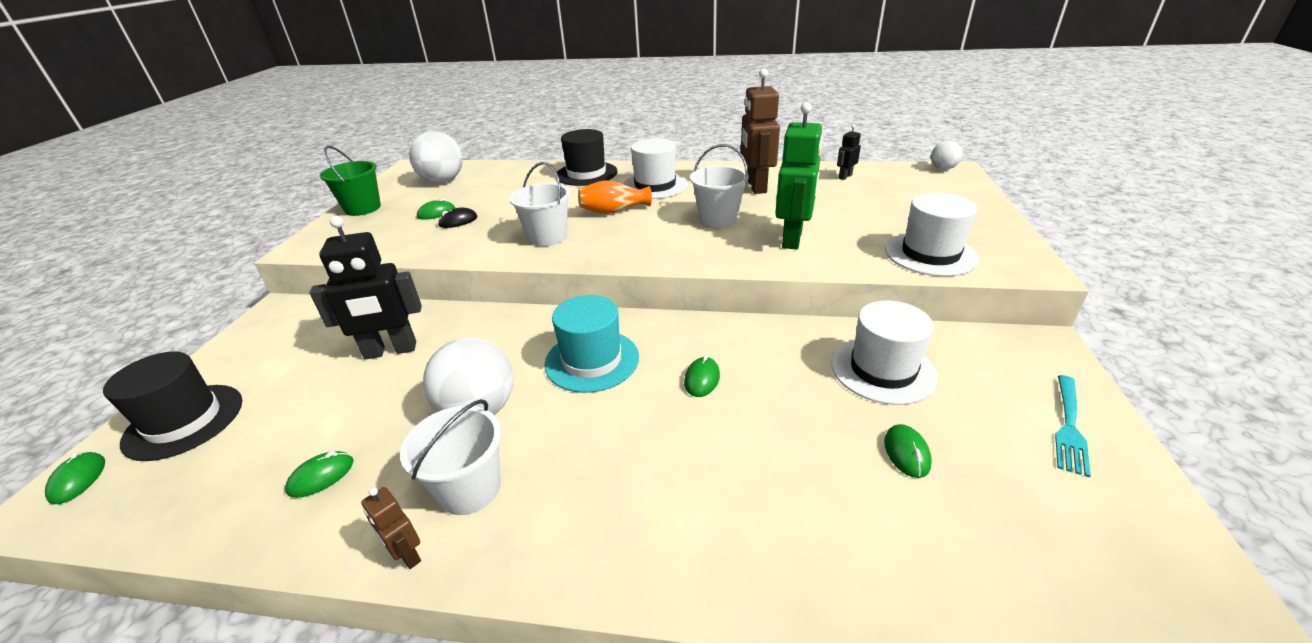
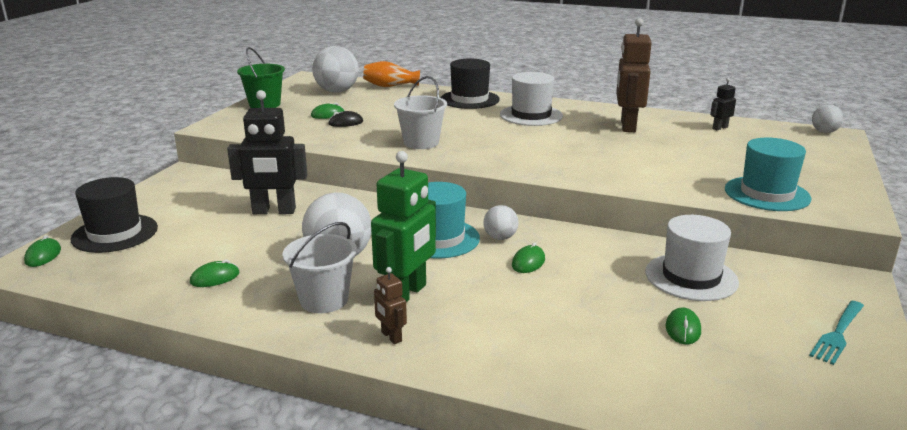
camera: 10 degrees right, 10 degrees down
(407, 555) = (273, 327): brown robot -> brown robot (391, 337)
(614, 211) = (486, 130): orange vase -> orange vase (390, 86)
(661, 347) = (500, 238): none -> white ball
(718, 218) = (580, 146): white bucket -> none
(792, 239) = (643, 169): green robot -> green robot (406, 294)
(930, 254) = (767, 194): white hat -> turquoise hat

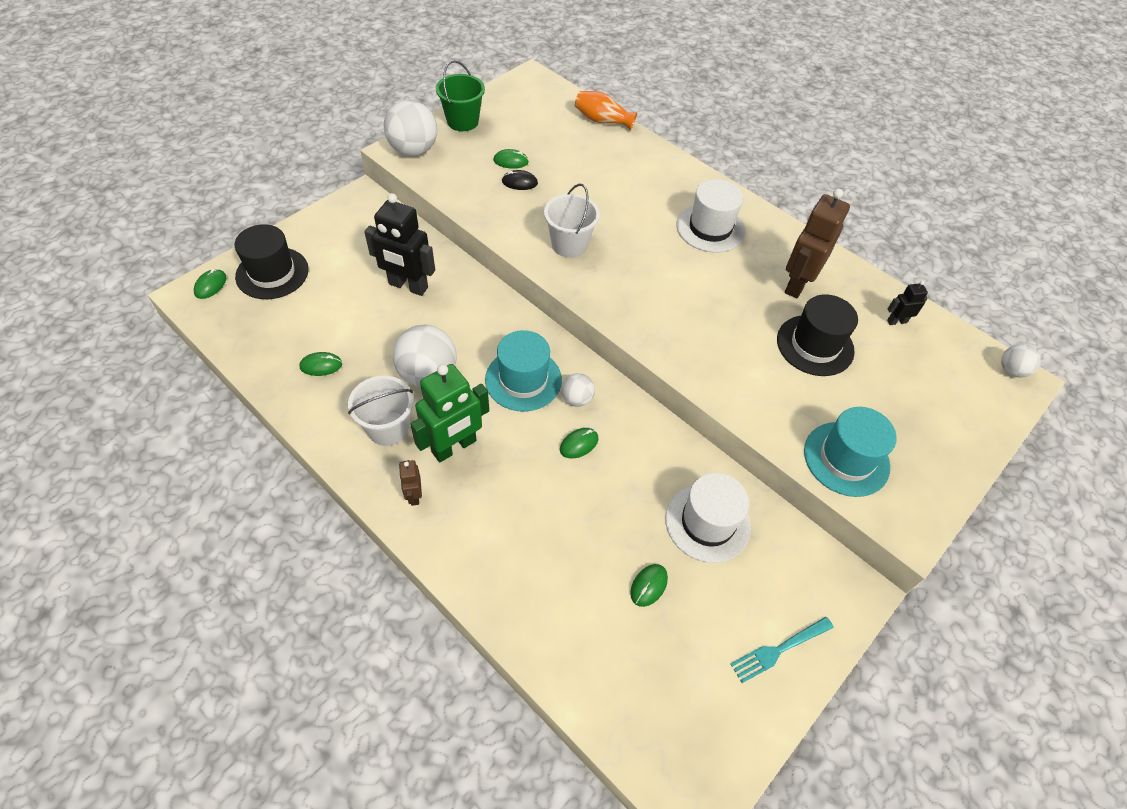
camera: 20 degrees right, 30 degrees up
(337, 91) = (544, 115): white ball -> white ball (413, 150)
(469, 99) = (667, 174): black hat -> black hat (815, 345)

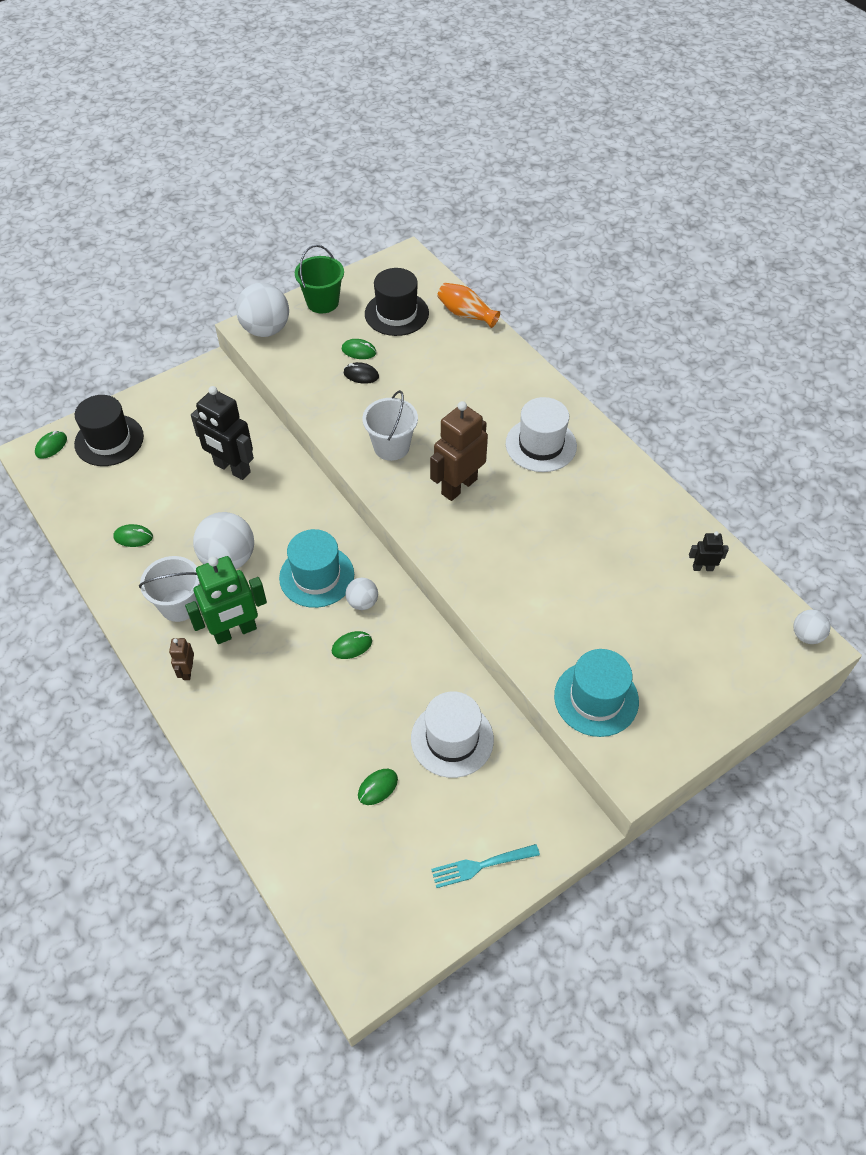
camera: 15 degrees right, 0 degrees up
(797, 284) = (611, 515): brown robot -> brown robot (459, 486)
(815, 345) = (606, 581): black hat -> black hat (396, 313)

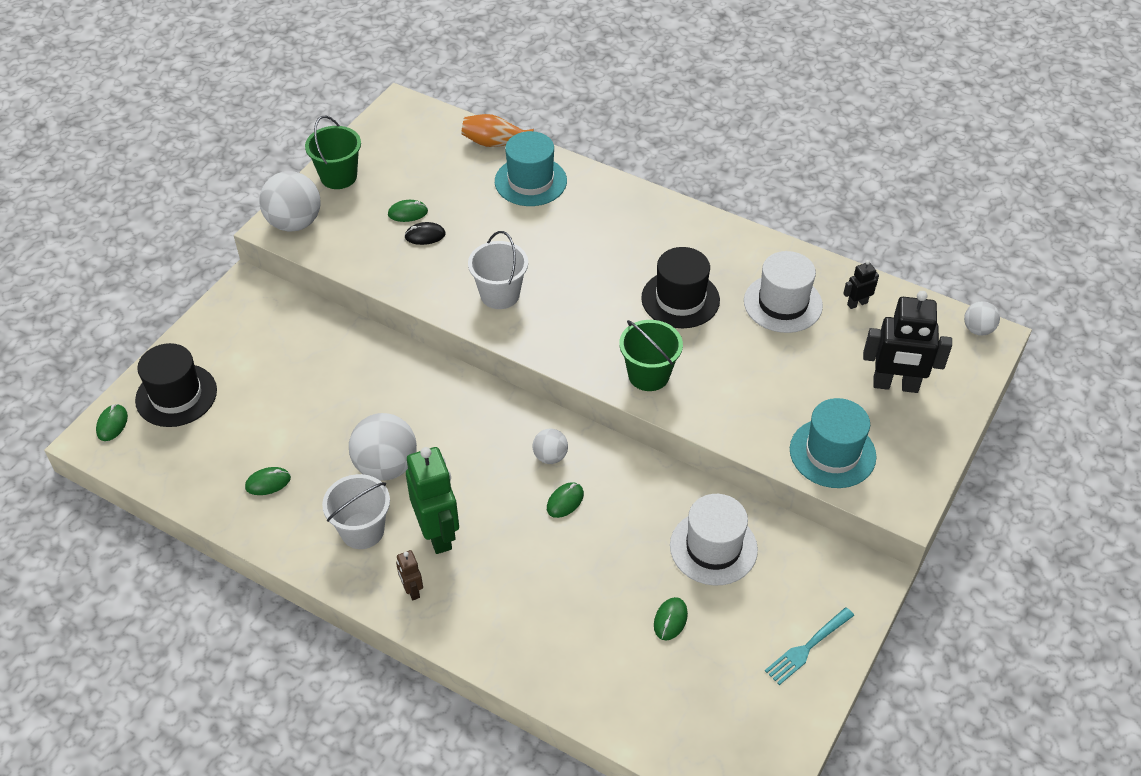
camera: 25 degrees left, 5 degrees down
(232, 468) = (333, 377): black robot -> black robot (895, 385)
(235, 631) = (438, 533): green robot -> green robot turned 60 degrees counterclockwise
(317, 576) = (488, 449): turquoise hat -> turquoise hat (530, 181)
(396, 313) = (424, 164): black hat -> black hat (680, 299)
(459, 486) = (589, 309): brown robot -> none
(474, 563) = (648, 375): none -> green bucket
(541, 445) = (645, 244): white hat -> white hat (783, 303)

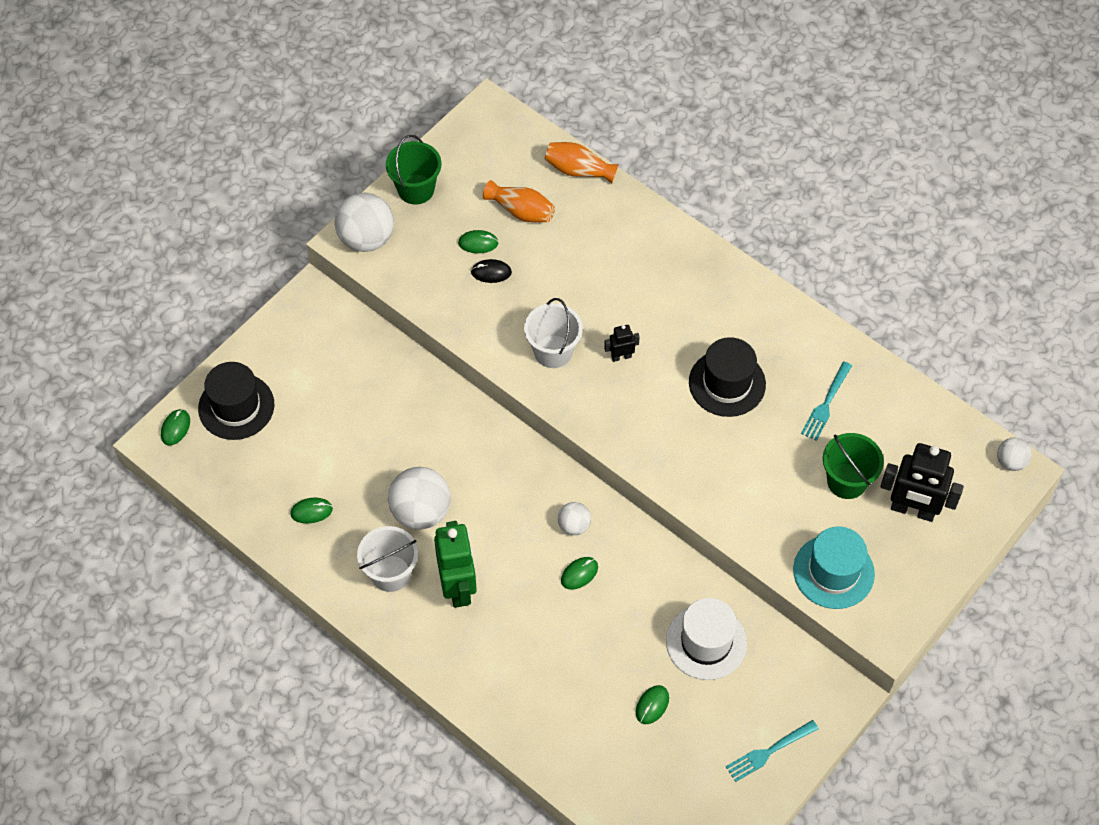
camera: 10 degrees right, 10 degrees up
(412, 590) = (427, 639): brown robot -> none
(446, 182) = (521, 211): none -> orange vase
(530, 181) = (606, 223): turquoise hat -> none
(648, 375) = (679, 462): green bucket -> green bucket (846, 481)
(783, 303) = (826, 403): white hat -> turquoise fork
(857, 303) = (899, 414): black robot -> black robot (621, 356)

